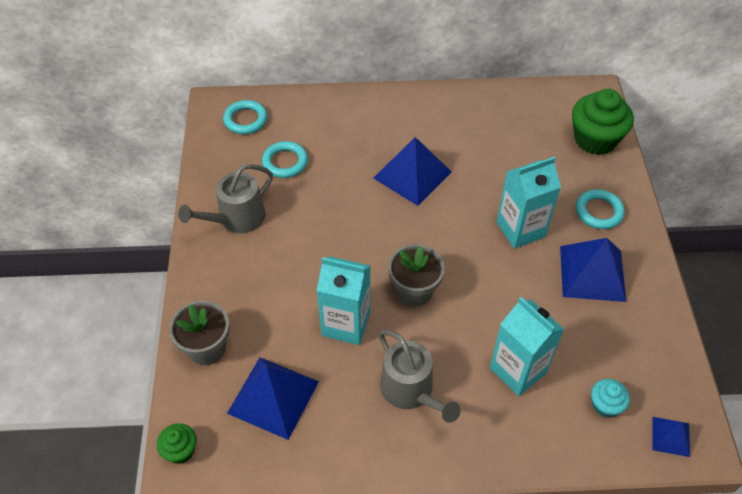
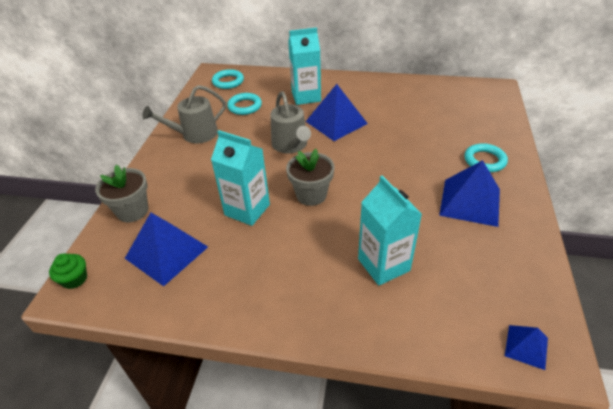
camera: 15 degrees right, 10 degrees down
(411, 391) = (282, 266): grey watering can -> grey watering can (291, 145)
(520, 229) = (413, 165): turquoise carton -> turquoise carton (306, 96)
(595, 139) = (490, 115): green cupcake -> none
(605, 405) = (462, 307): turquoise cupcake -> none

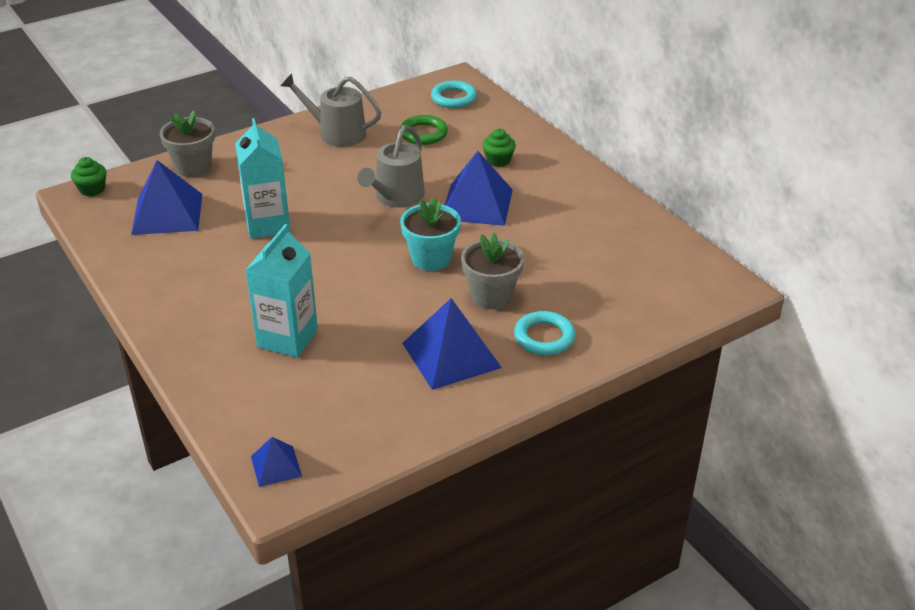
camera: 45 degrees right, 5 degrees down
(245, 106) = (423, 133): turquoise ring -> green ring
(306, 96) = (498, 160): turquoise carton -> green cupcake
(311, 195) = (334, 249): grey flower pot -> grey flower pot (491, 296)
(367, 162) = (431, 258): none -> turquoise flower pot

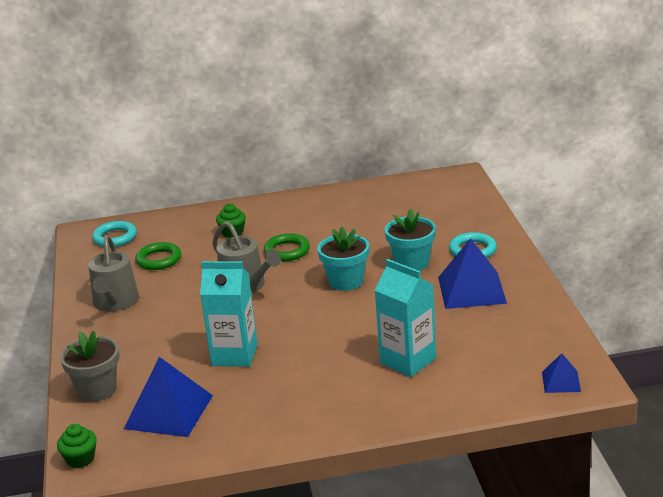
camera: 65 degrees left, 10 degrees down
(337, 133) = (115, 302): grey watering can -> grey watering can turned 45 degrees counterclockwise
(477, 204) = (287, 251): blue pyramid -> green ring
(491, 296) = (412, 263): grey flower pot -> turquoise flower pot

